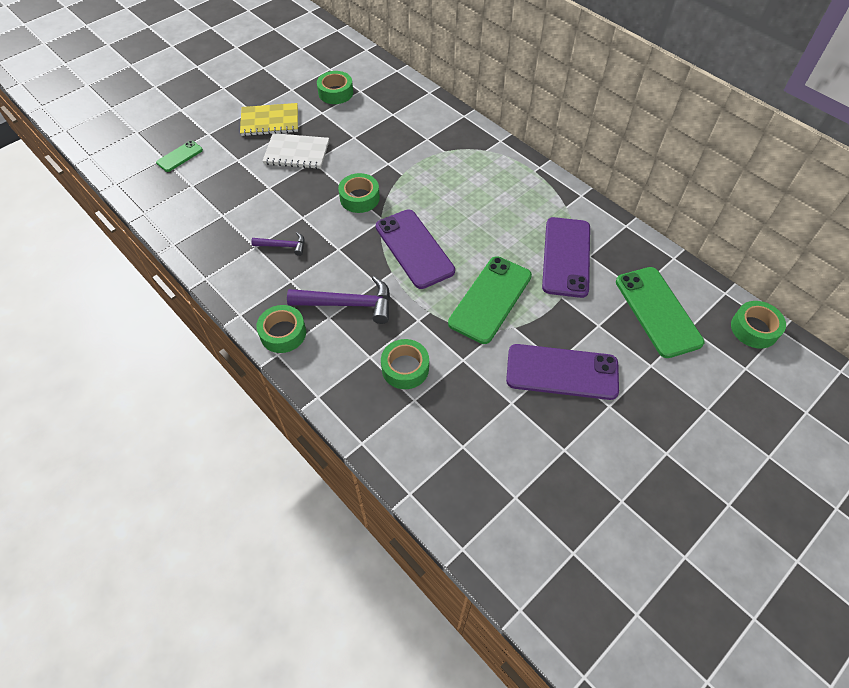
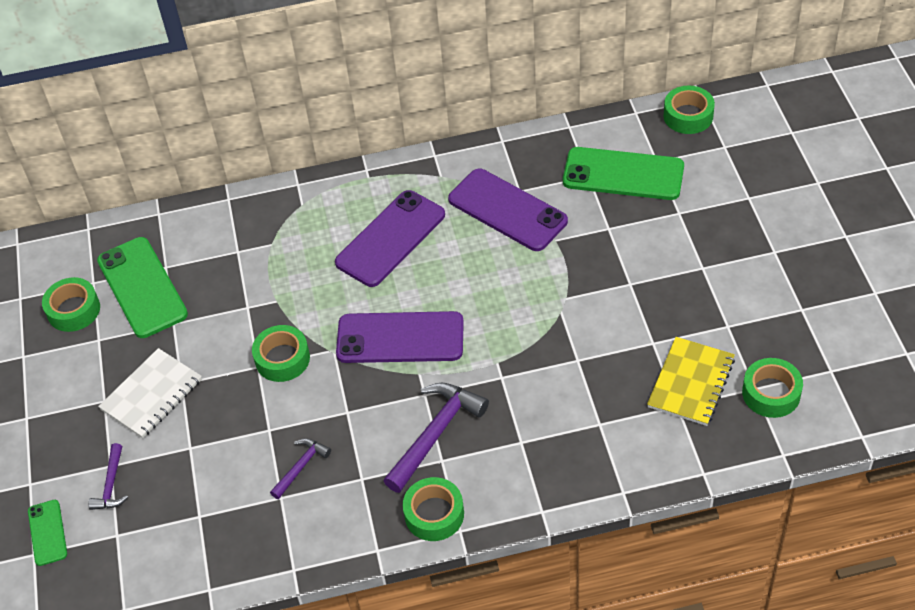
camera: 55 degrees left, 5 degrees down
(225, 166) = (111, 485): none -> purple hammer
(270, 121) = (66, 403): yellow notebook -> yellow notebook (691, 383)
(405, 368) = (556, 415): green tape -> green tape (771, 393)
(490, 299) = (517, 301): green phone -> green phone (142, 287)
(562, 372) = (643, 285): purple phone -> purple phone (390, 238)

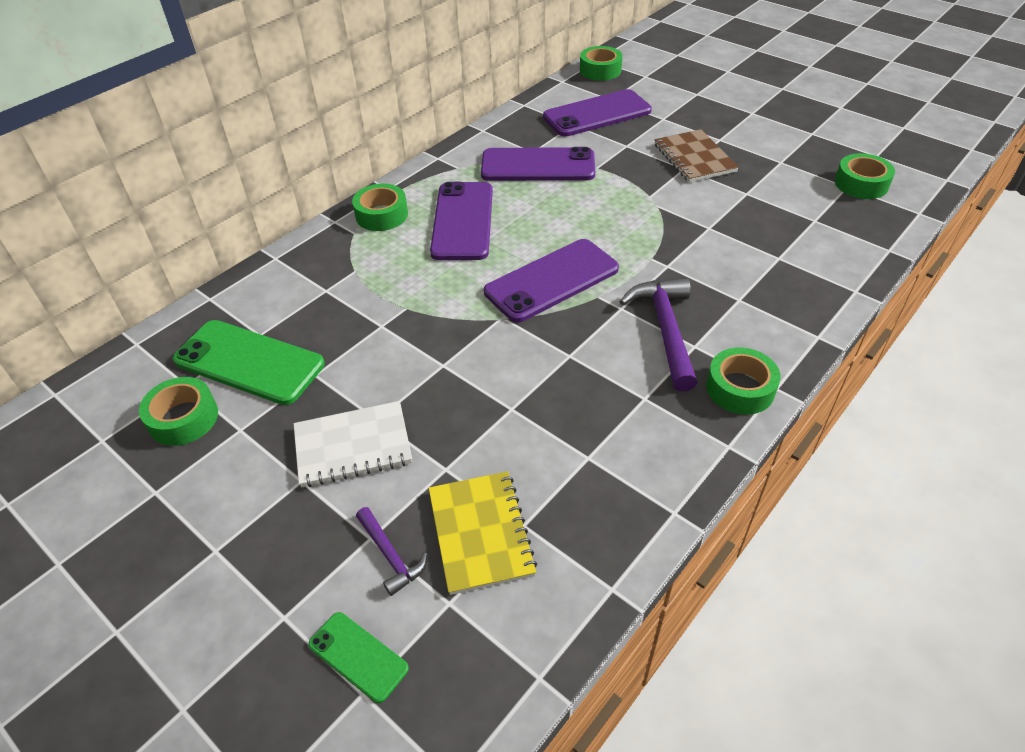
camera: 40 degrees left, 5 degrees down
(151, 395) = (353, 446): white notebook -> white notebook turned 75 degrees clockwise
(282, 359) = (461, 347): green tape -> green tape (381, 215)
(301, 467) = (578, 421): purple hammer -> none
(623, 174) = (597, 114): green phone -> purple phone
(653, 277) = (694, 158): none -> brown notebook
(691, 383) = (804, 203): yellow notebook -> yellow notebook (480, 533)

